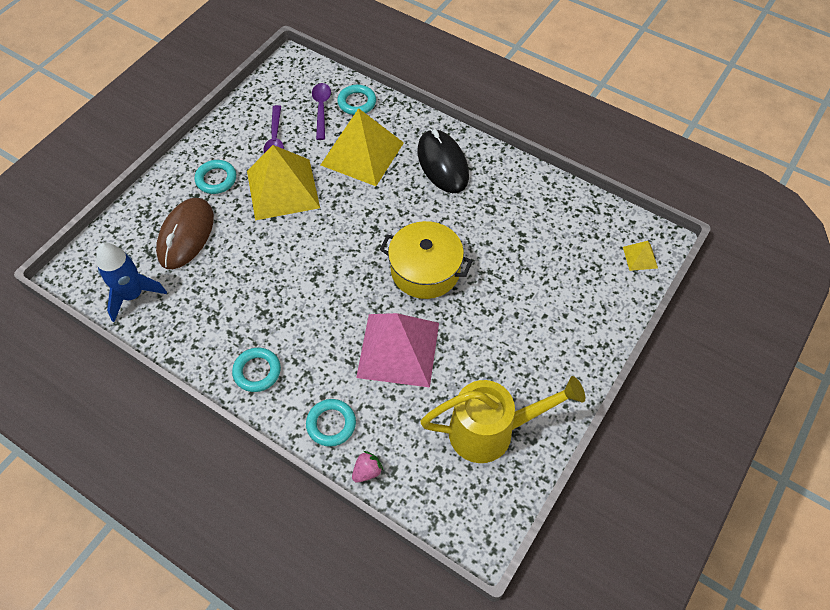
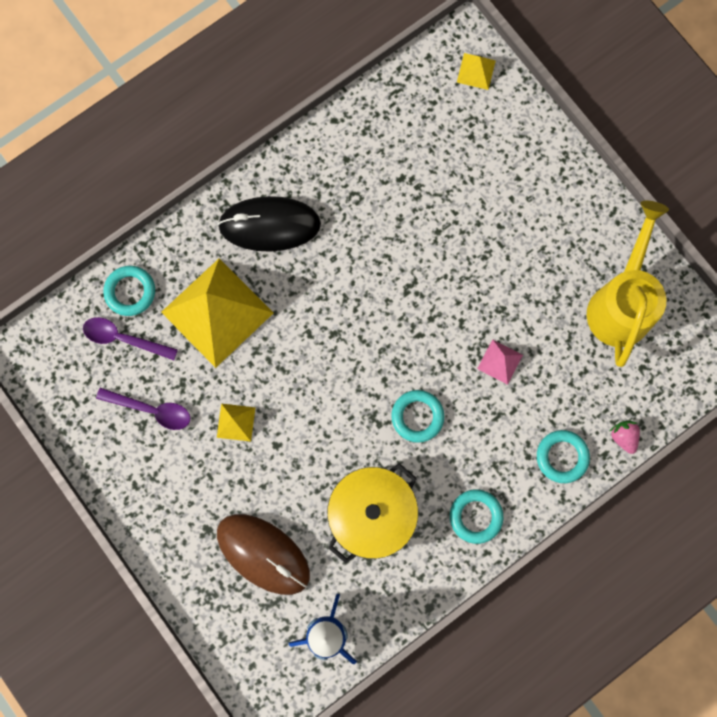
camera: 70 degrees left, 20 degrees up
(216, 179) = (189, 498): turquoise ring -> turquoise ring (417, 416)
(283, 189) = (236, 422): yellow pyramid -> yellow pyramid, size x0.43
(398, 349) = (500, 362): pink pyramid -> pink pyramid, size x0.43
(425, 270) = (411, 299): yellow pot -> yellow pot (372, 514)

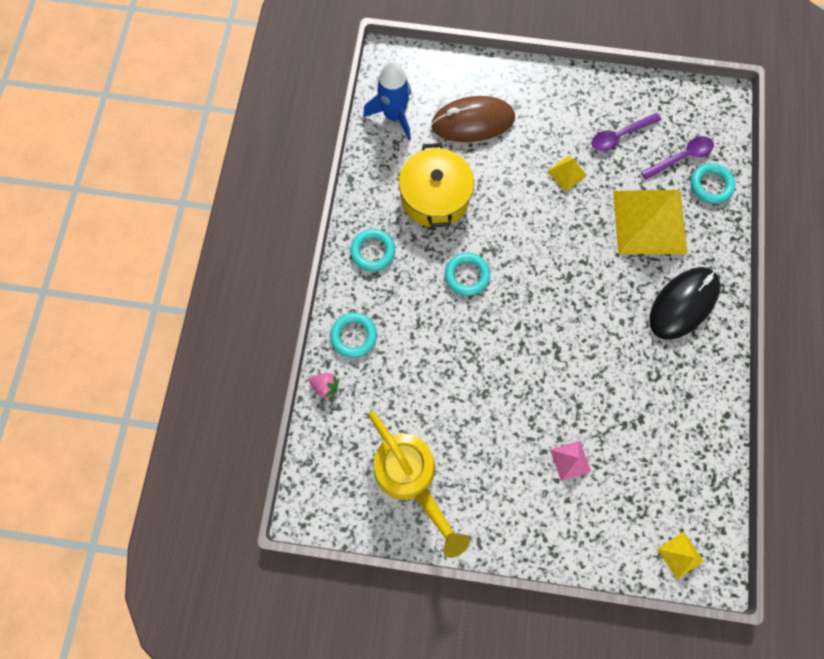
camera: 135 degrees right, 5 degrees down
(500, 362) = (451, 358): pink pyramid -> pink pyramid (570, 460)

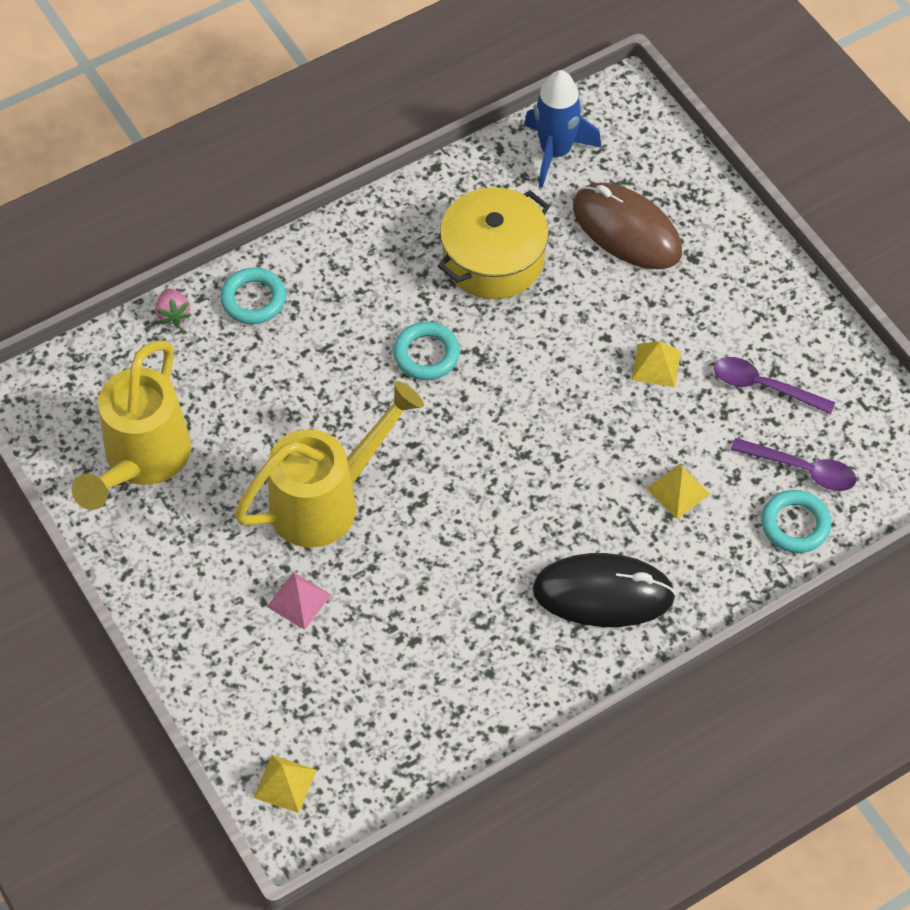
camera: 50 degrees right, 15 degrees down
(373, 251) = (369, 248): turquoise ring -> none
(518, 397) = (326, 501): none -> yellow watering can
(649, 222) = (678, 491): yellow pyramid -> yellow pyramid, size x0.43

